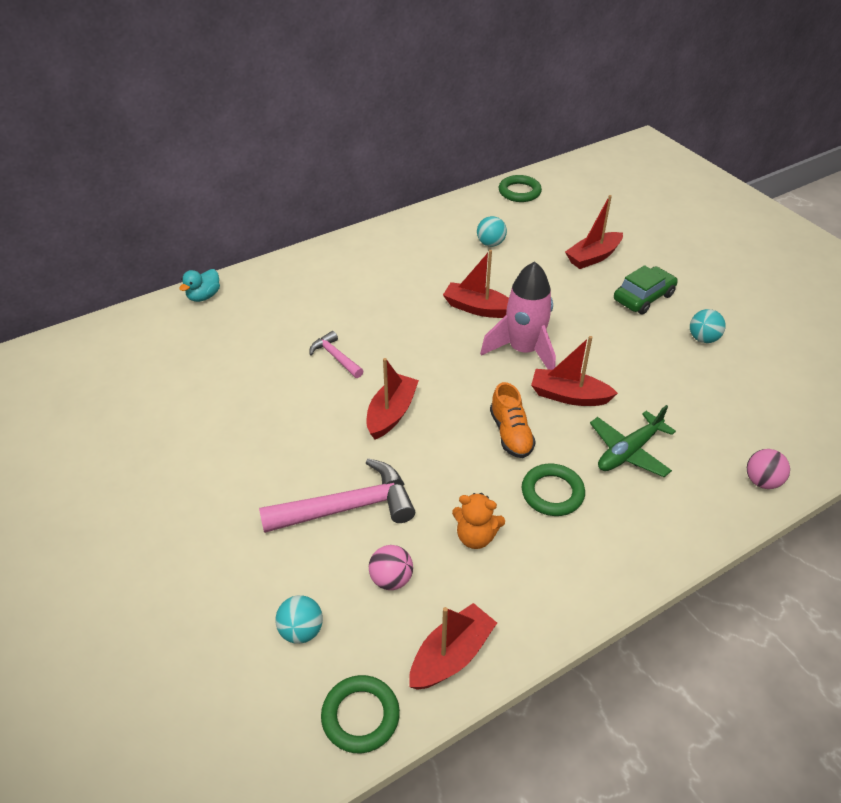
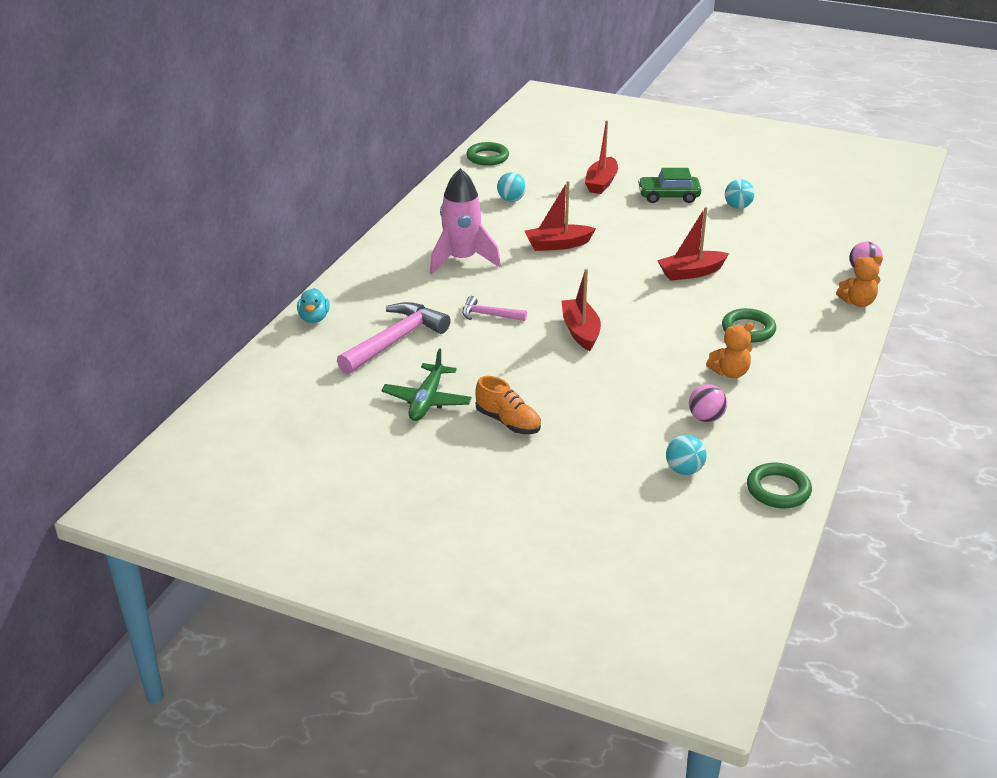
camera: 35 degrees left, 10 degrees down
(347, 507) = (624, 395): pink hammer -> pink hammer (395, 341)
(451, 656) = (793, 436): red boat -> none
(511, 434) = (680, 309): orange shoe -> orange shoe (508, 422)
(523, 351) = (626, 258): pink rocket -> pink rocket (462, 260)
(628, 451) = (767, 288): green plane -> green plane (427, 401)
(643, 297) = (668, 196): green car -> green car turned 105 degrees counterclockwise
(711, 519) = (857, 302): none -> orange teddy bear

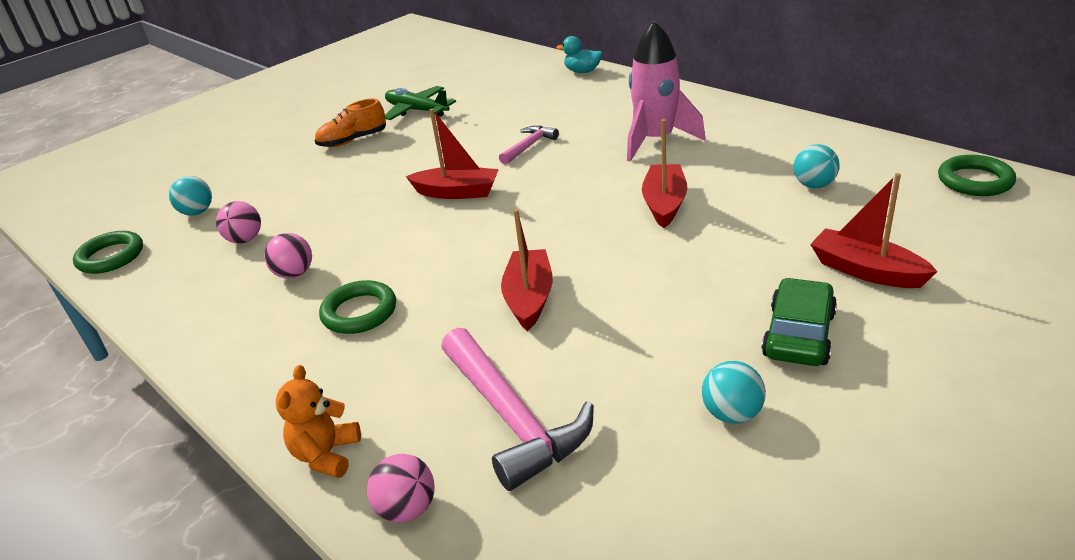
camera: 115 degrees right, 0 degrees up
(395, 341) = (519, 102): pink hammer -> pink hammer (512, 418)
(730, 373) = (294, 274): orange teddy bear -> pink ball

